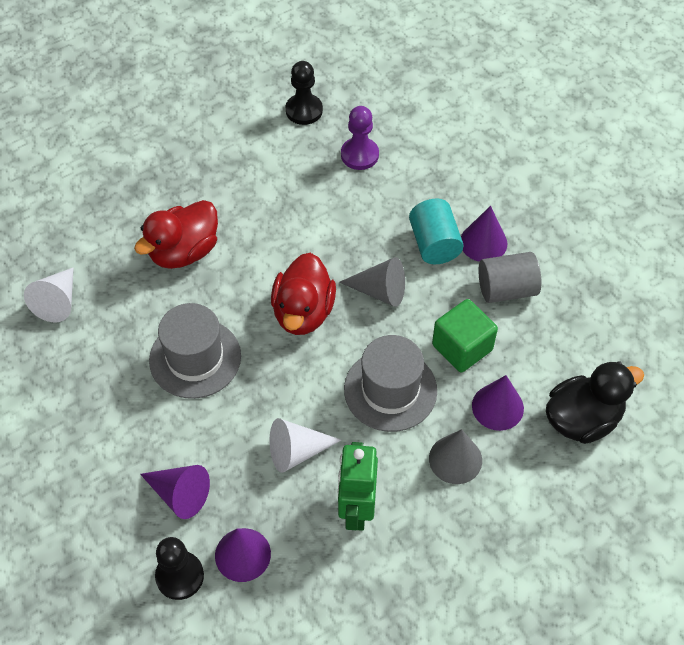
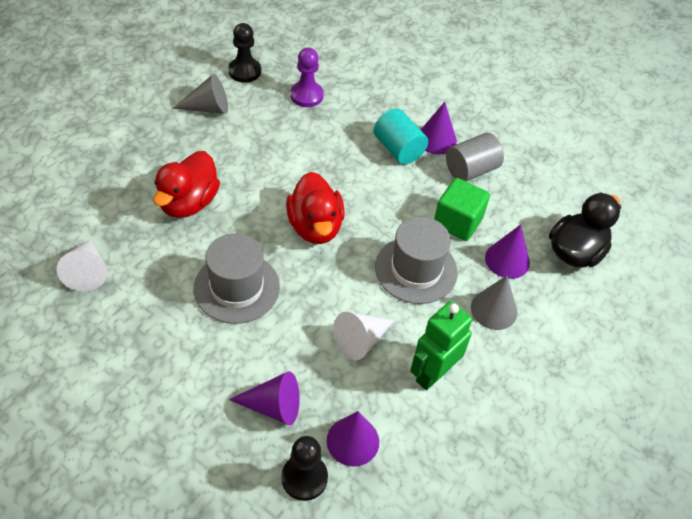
camera: 25 degrees left, 5 degrees down
(356, 510) = (433, 373): green robot -> green robot turned 60 degrees clockwise
(380, 291) = (371, 195): grey cone -> grey cone (208, 108)

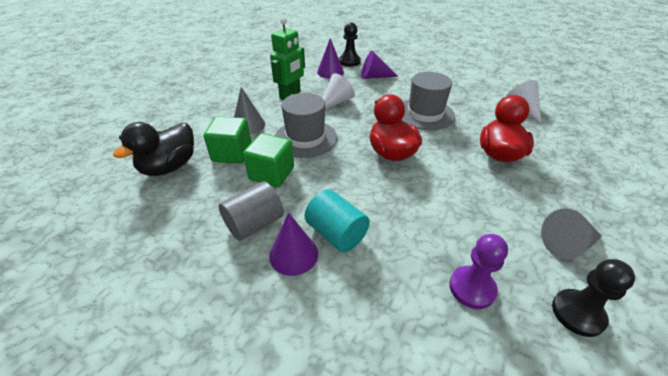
camera: 175 degrees right, 10 degrees down
(507, 260) = (232, 153): purple cone -> green cube

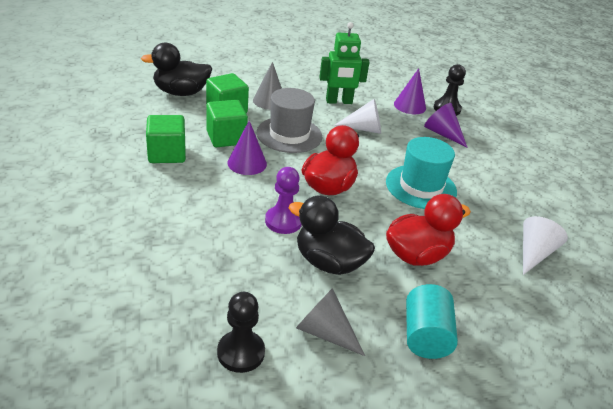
camera: 45 degrees right, 5 degrees down
(254, 224) = (167, 154): grey cylinder -> green cube
(293, 254) = (156, 183): purple cone -> purple cone (247, 163)
(336, 233) = (197, 194): turquoise cylinder -> turquoise cylinder (425, 336)
(425, 114) = (421, 187): grey hat -> turquoise hat
(472, 288) = (210, 282): purple pawn -> purple pawn (283, 221)
(484, 200) = (329, 262): none -> black duck

